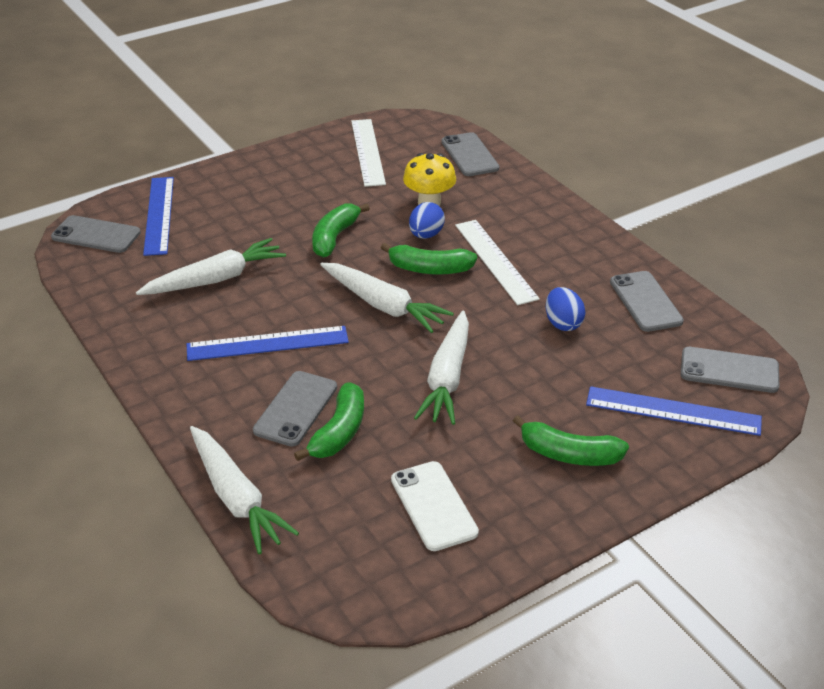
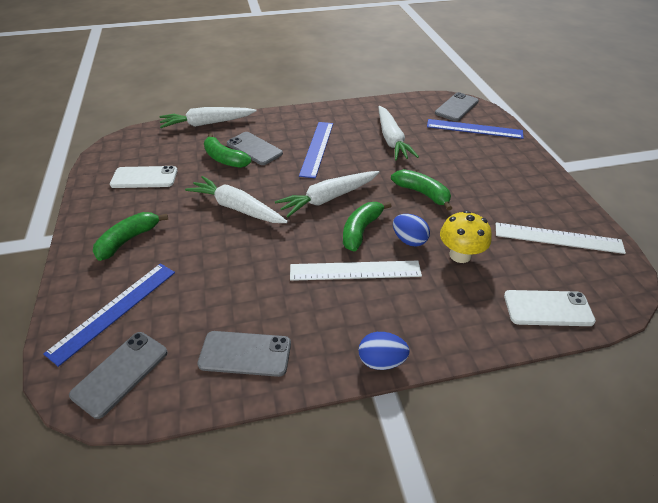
camera: 110 degrees right, 5 degrees up
(469, 155) = (547, 308): grey phone -> white phone
(563, 323) = (252, 284): blue egg -> blue egg (381, 361)

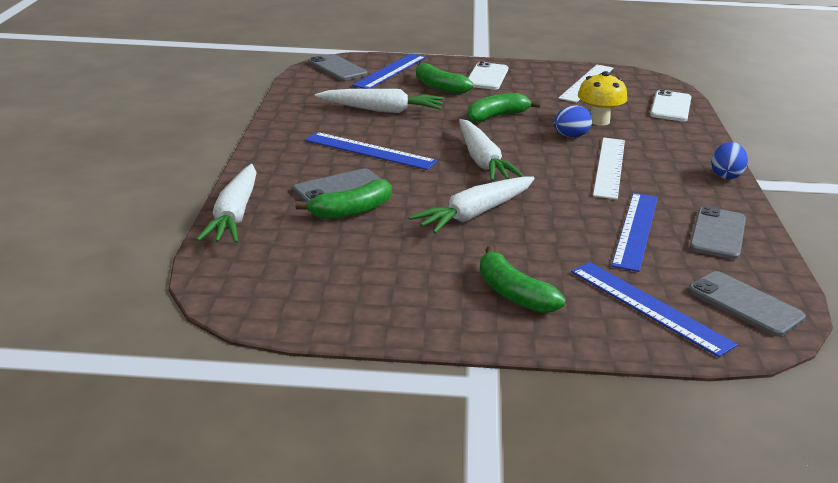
camera: 75 degrees left, 15 degrees down
(144, 177) = (360, 276): white phone -> white phone (487, 77)
(236, 295) = (635, 230): none -> blue ruler
(361, 230) = (547, 154): green banana -> green banana (439, 87)

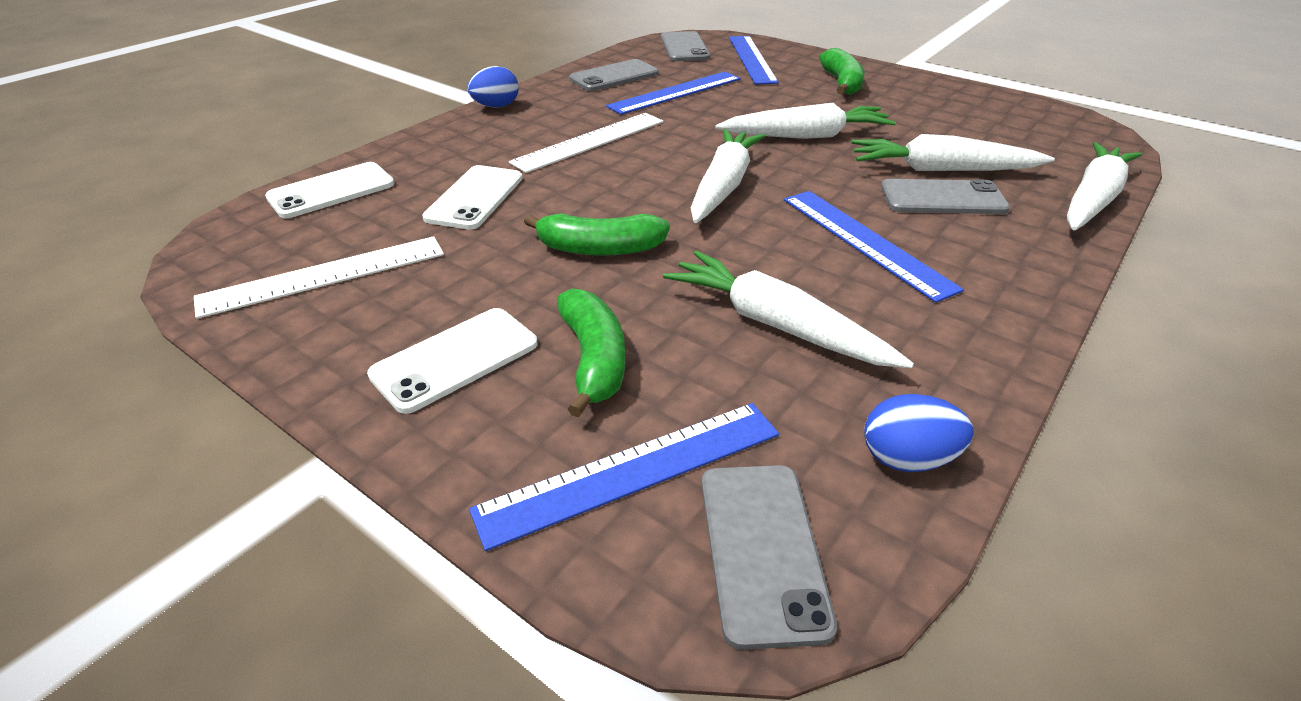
camera: 145 degrees left, 10 degrees up
(351, 211) = (942, 170): green banana -> white carrot
(571, 136) = (557, 187): blue egg -> blue egg (907, 459)
(598, 121) = (475, 198): yellow mushroom -> white phone

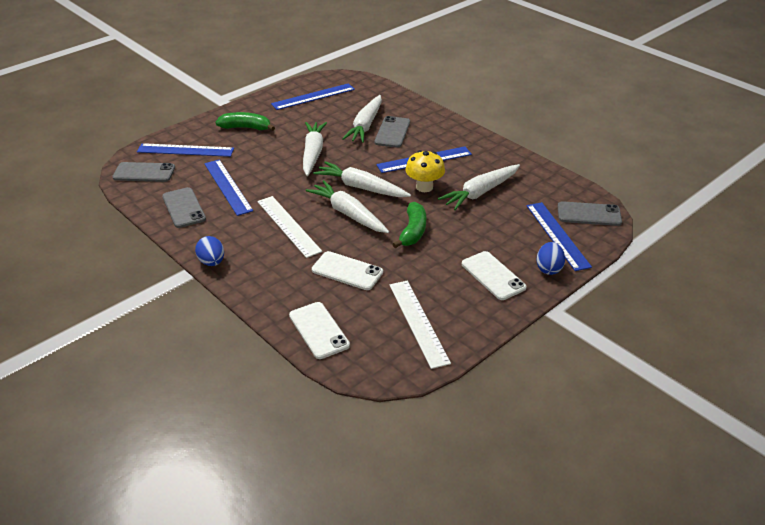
camera: 80 degrees left, 0 degrees up
(593, 360) = (497, 239): green banana -> none
(759, 249) = (424, 187): none -> yellow mushroom
(907, 459) = (553, 181): blue egg -> blue egg (548, 268)
(993, 116) = (313, 97): none -> blue ruler
(1092, 199) = (404, 99): white carrot -> white carrot (348, 214)

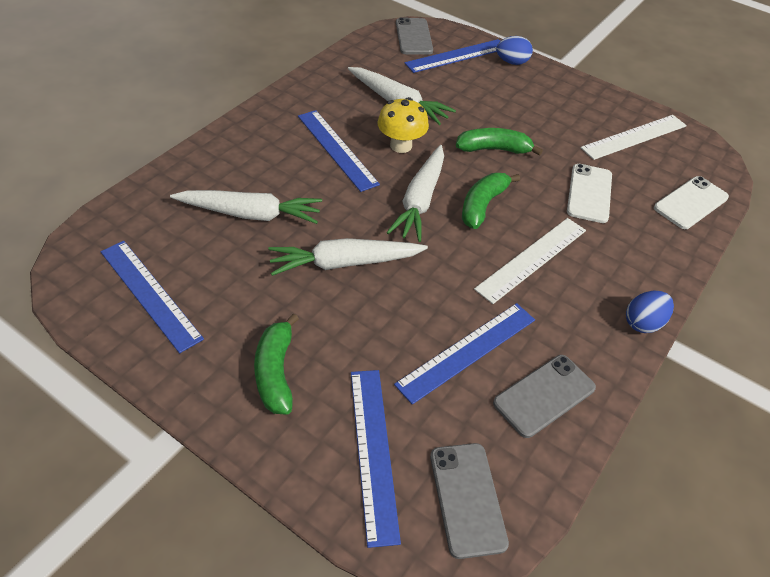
camera: 105 degrees left, 10 degrees up
(348, 214) = (482, 205): white carrot -> green banana
(392, 132) = (268, 184): grey phone -> none
(493, 276) = (540, 93): white phone -> none

